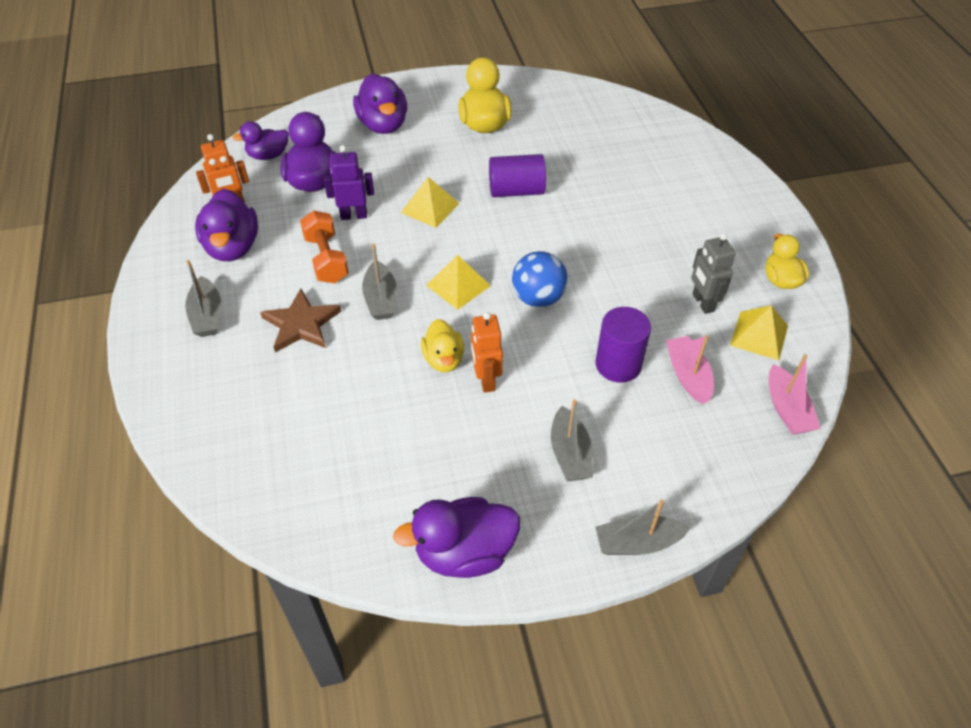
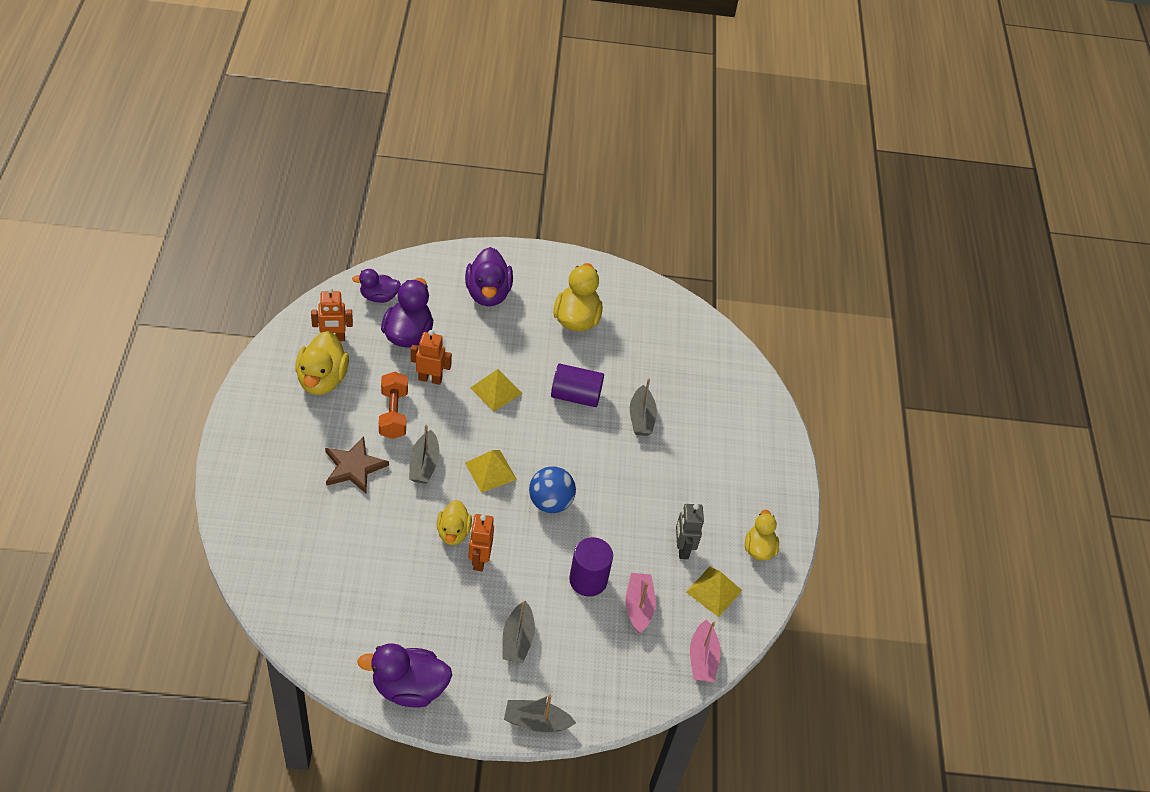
camera: 10 degrees right, 0 degrees up
(207, 315) = (284, 437): grey boat -> grey boat (641, 418)
(233, 247) = (322, 379): purple duck -> yellow duck
(354, 215) = (430, 379): purple robot -> orange robot

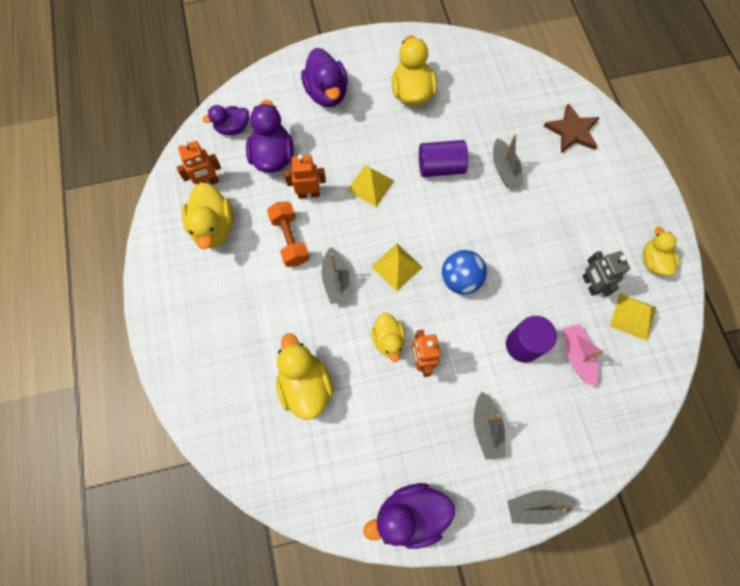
camera: 10 degrees left, 20 degrees up
(354, 467) = (275, 305): brown star -> brown star (572, 131)
(354, 545) = (305, 385): none -> yellow duck
(702, 658) = (650, 387): pink boat -> none

